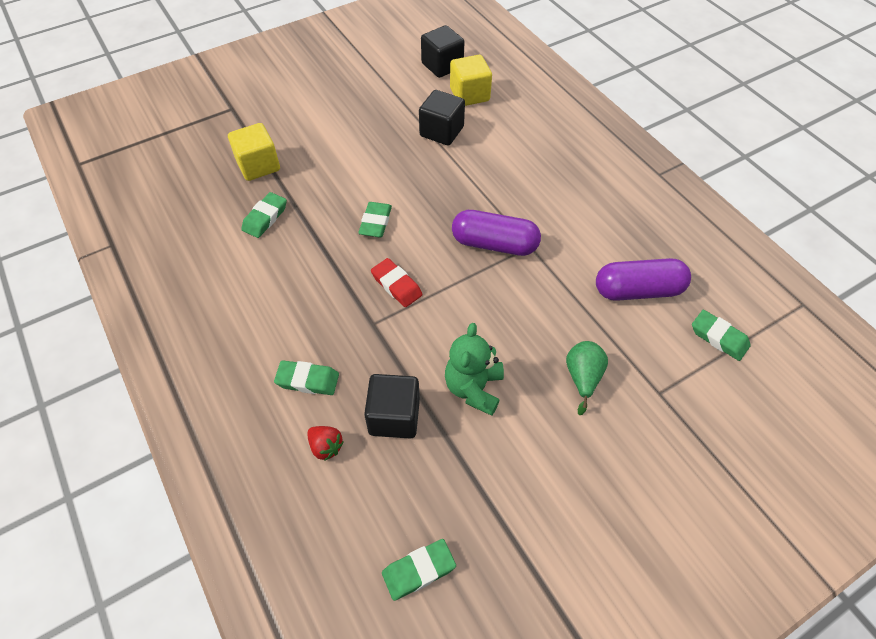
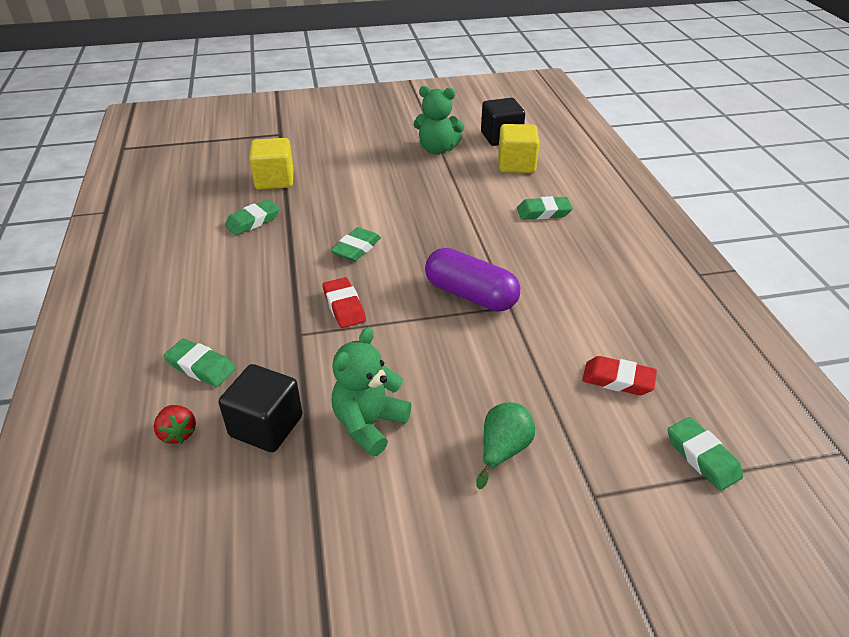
camera: 20 degrees right, 15 degrees down
(392, 93) = (437, 149): none -> green teddy bear
(418, 570) = (193, 594): green eraser -> green eraser (543, 212)
(441, 131) = (469, 188): black cube -> none
(638, 290) = (618, 380): purple capsule -> red eraser

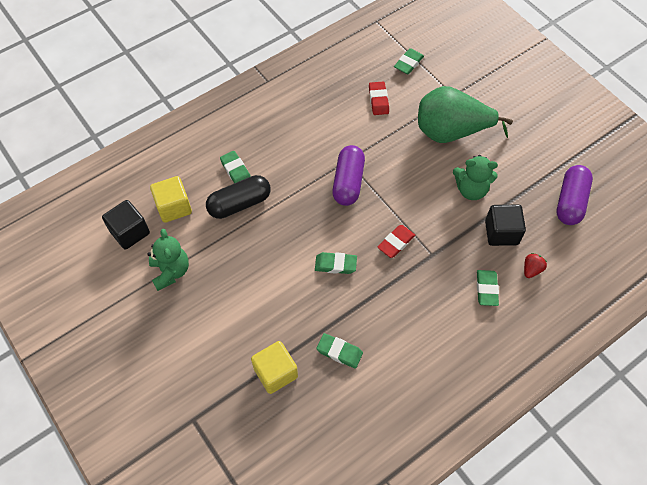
camera: 115 degrees left, 20 degrees up
(238, 567) = (570, 202): none -> purple capsule
(493, 204) = (239, 203): none -> black capsule
(503, 450) = (451, 132): green pear -> green pear, size x2.15

